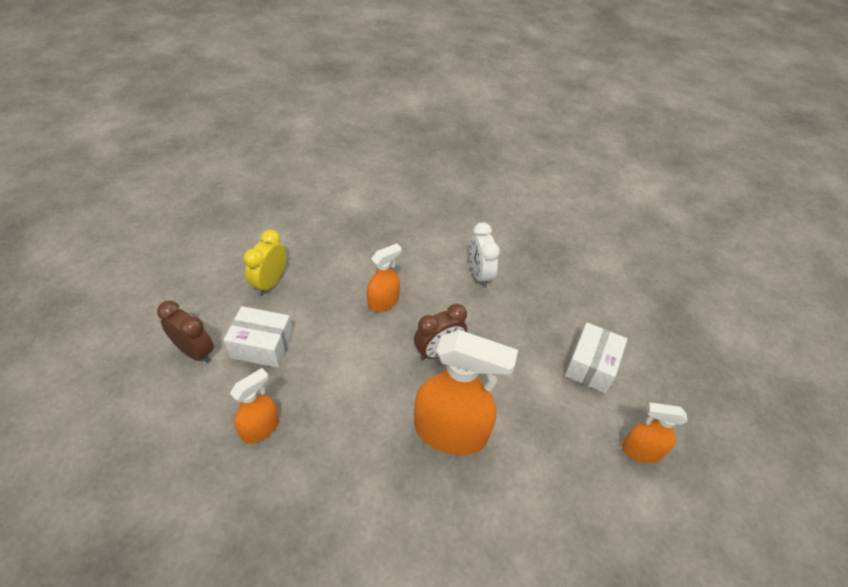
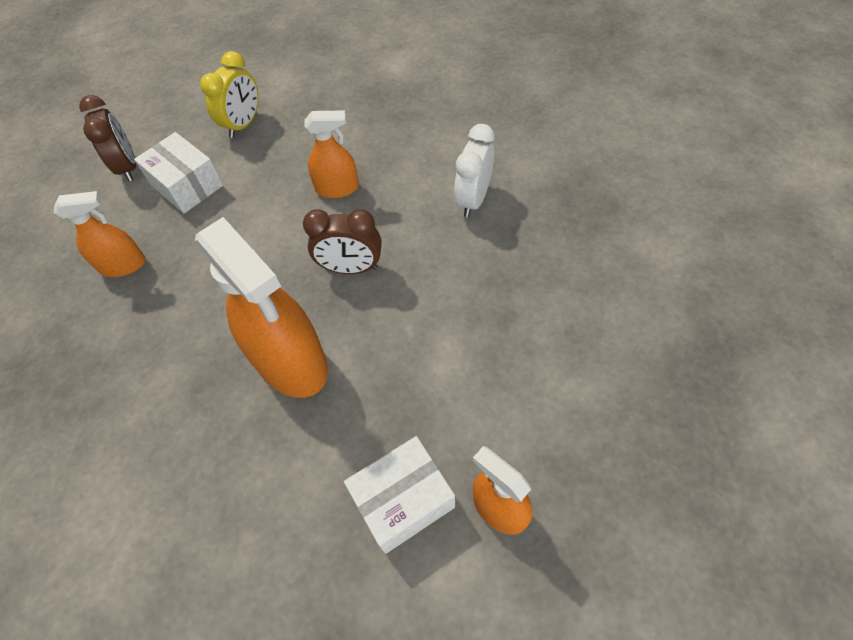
camera: 40 degrees right, 10 degrees up
(270, 283) = (243, 124): yellow clock -> yellow clock turned 150 degrees clockwise
(591, 366) = (523, 371): white box -> white box (403, 500)

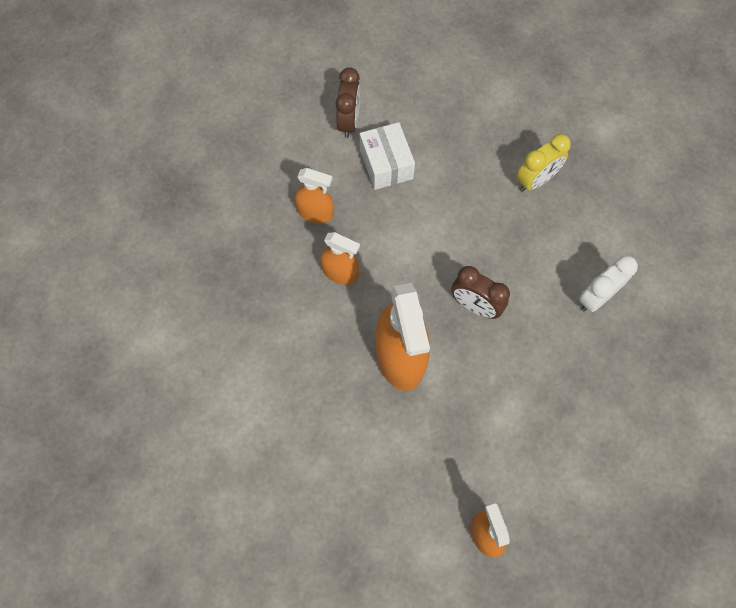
camera: 25 degrees right, 10 degrees up
(243, 124) = (452, 126): yellow clock -> yellow clock (536, 180)
(337, 188) = (497, 229): orange spray bottle -> orange spray bottle (340, 272)
(403, 500) = (428, 494): white box -> none

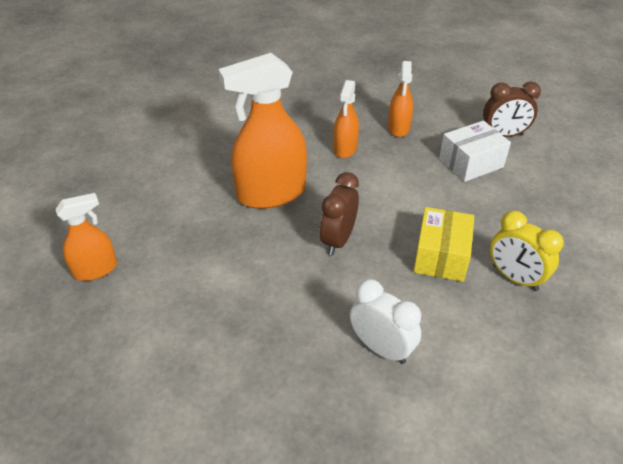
camera: 80 degrees right, 25 degrees down
(505, 227) = (441, 256): none -> yellow box

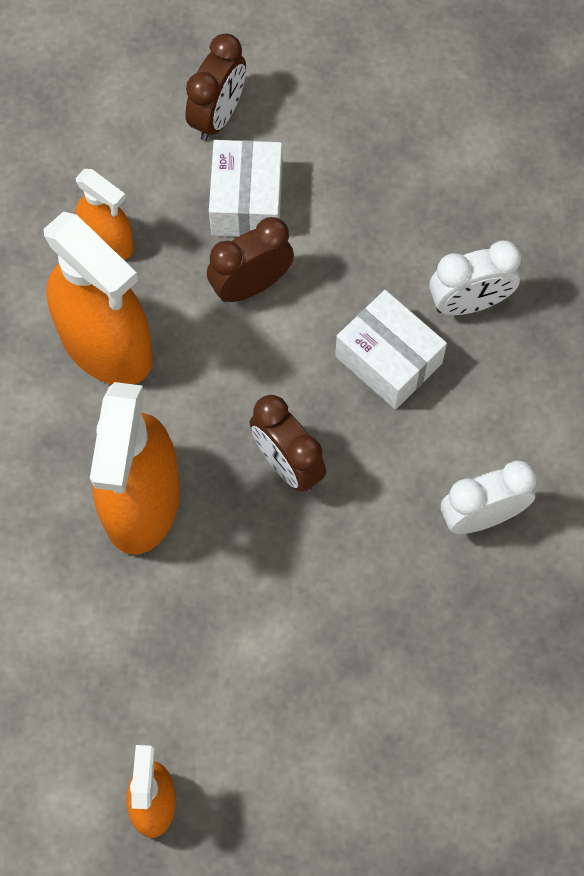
camera: 60 degrees left, 25 degrees up
(345, 149) = (106, 345): orange spray bottle -> orange spray bottle, size x1.83
(427, 183) = (251, 285): none -> brown clock
(441, 256) = (388, 360): yellow box -> white box
(514, 278) = (469, 303): yellow clock -> white clock

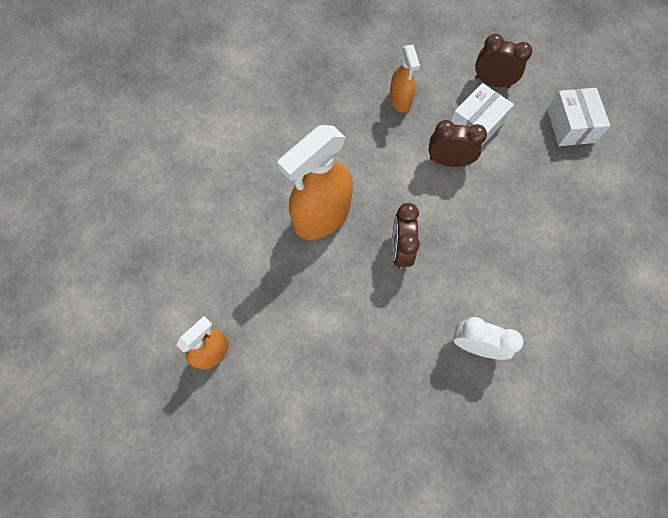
camera: 40 degrees right, 0 degrees up
(106, 345) = (363, 141): orange spray bottle -> none
(218, 116) = (492, 82): brown clock -> brown clock turned 135 degrees counterclockwise
(388, 360) = (487, 239): white box -> white box (570, 126)
(469, 303) = (548, 242): white clock -> none

